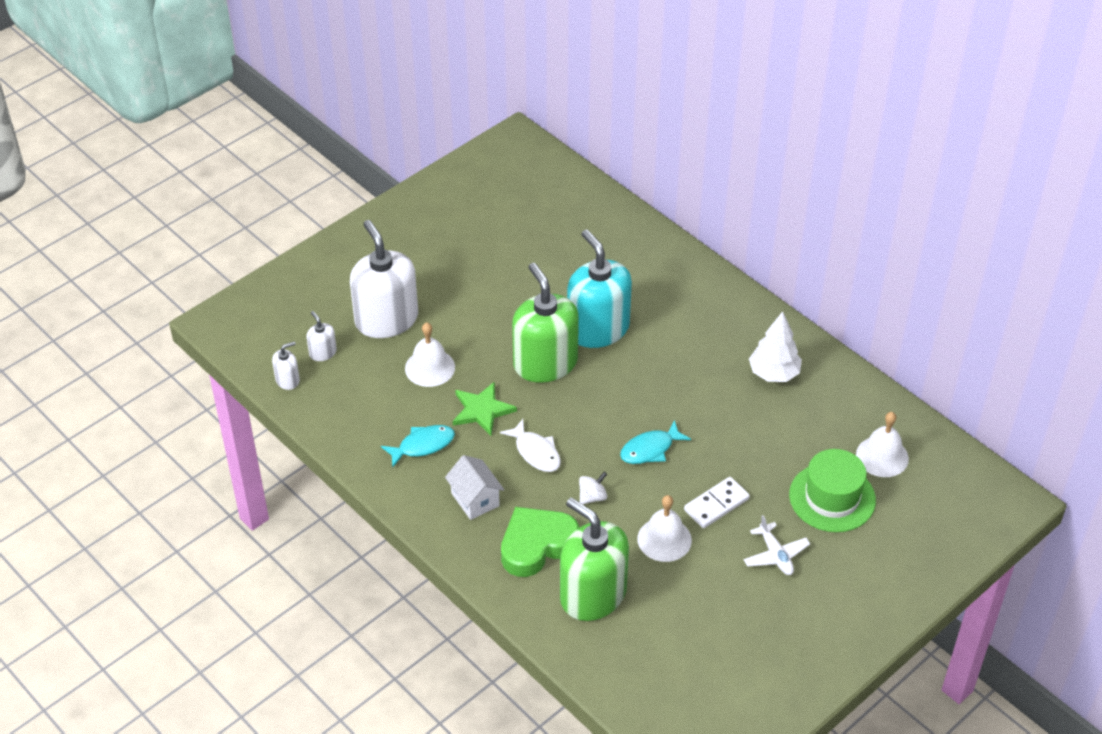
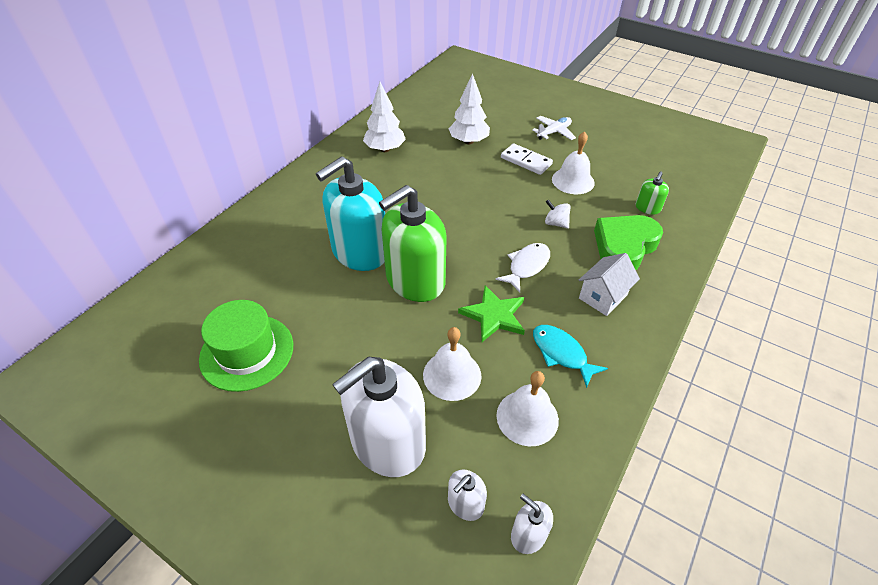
camera: 105 degrees left, 0 degrees up
(537, 545) = (624, 246): green heart -> green heart turned 90 degrees clockwise
(593, 594) = (647, 208): green soap dispenser -> green soap dispenser, size x0.43
(650, 449) = (490, 199): turquoise fish -> none
(773, 457) = (468, 141): none -> white tree
(832, 497) = (492, 115): green hat -> green hat (247, 352)
(882, 456) = (446, 100): white bell -> white bell (527, 417)

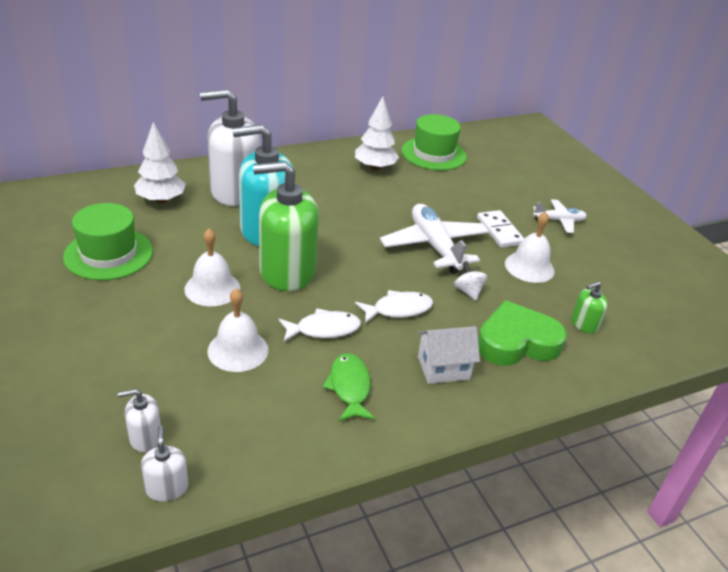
camera: 30 degrees right, 10 degrees down
(387, 442) = (137, 364): white soap dispenser -> white soap dispenser (234, 191)
(416, 116) = (433, 154): none -> green hat
(468, 141) = (460, 193): white tree -> white tree (161, 200)
(494, 315) = (323, 329): green star -> white fish
(496, 197) = (434, 246): none -> white plane
(527, 417) = (263, 413): white bell -> white bell (212, 288)
(561, 353) = (349, 387): turquoise fish -> green fish

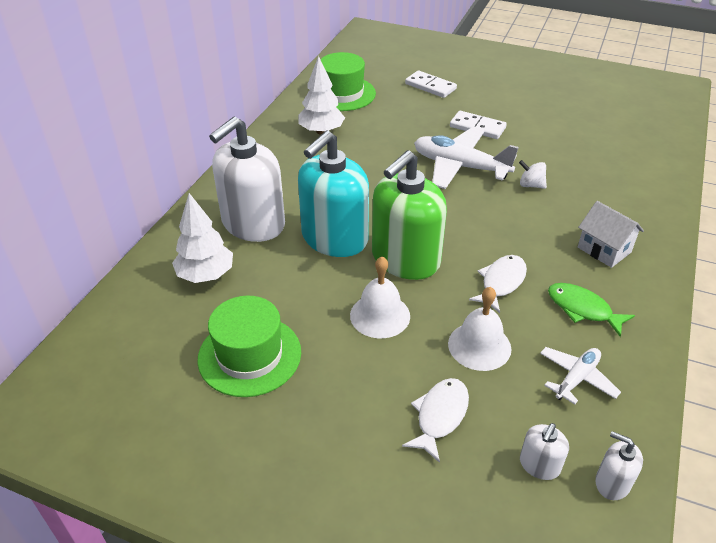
camera: 40 degrees left, 5 degrees up
(398, 309) = (516, 230): white fish -> white fish (439, 416)
(443, 368) = (604, 250): white house -> white house turned 75 degrees counterclockwise
(513, 185) = (430, 86): none -> white domino
(516, 342) = (608, 199): green heart -> none
(529, 267) = (533, 141): white bell -> none
(559, 221) = (496, 96): white plane -> white plane (576, 378)
(584, 324) = (617, 159): green soap dispenser -> none

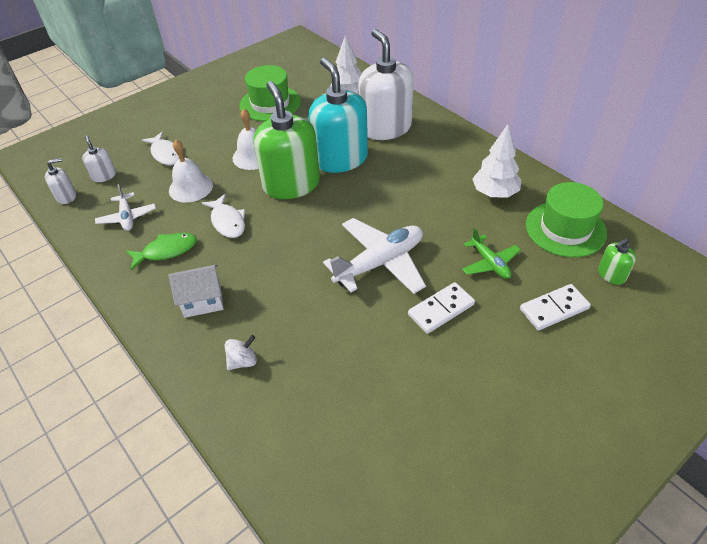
camera: 120 degrees right, 5 degrees up
(377, 71) = (611, 275): none -> green soap dispenser
(410, 117) = (490, 263): none -> green plane
(531, 185) = (317, 300): white spinning top -> white spinning top (243, 361)

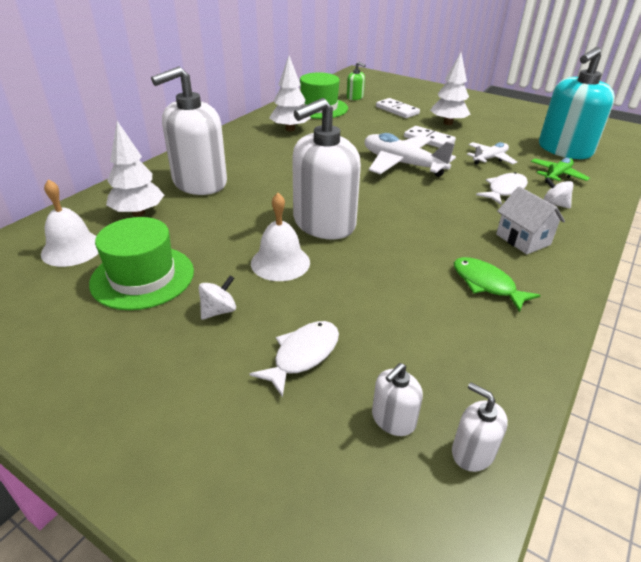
camera: 110 degrees left, 10 degrees down
(127, 217) = (461, 343): white plane -> white plane (490, 158)
(190, 187) = (368, 300): white bell -> white bell (72, 249)
(221, 128) = (218, 311): none -> white spinning top
(227, 222) = (409, 252): white fish -> white fish (504, 190)
(291, 184) = (324, 223): green soap dispenser -> white soap dispenser
(340, 159) = (265, 201): turquoise soap dispenser -> turquoise soap dispenser (564, 150)
(490, 263) = (371, 128): green plane -> green plane (557, 175)
(496, 353) = (448, 123): none -> white tree

